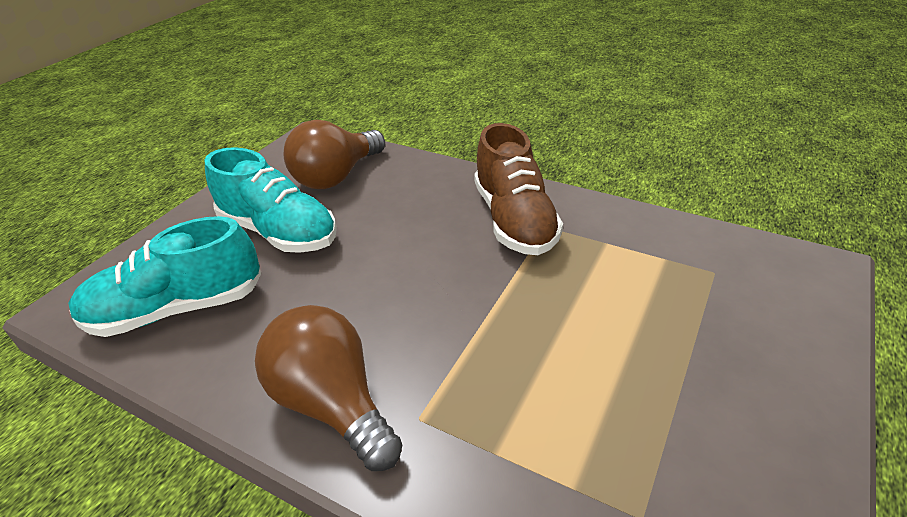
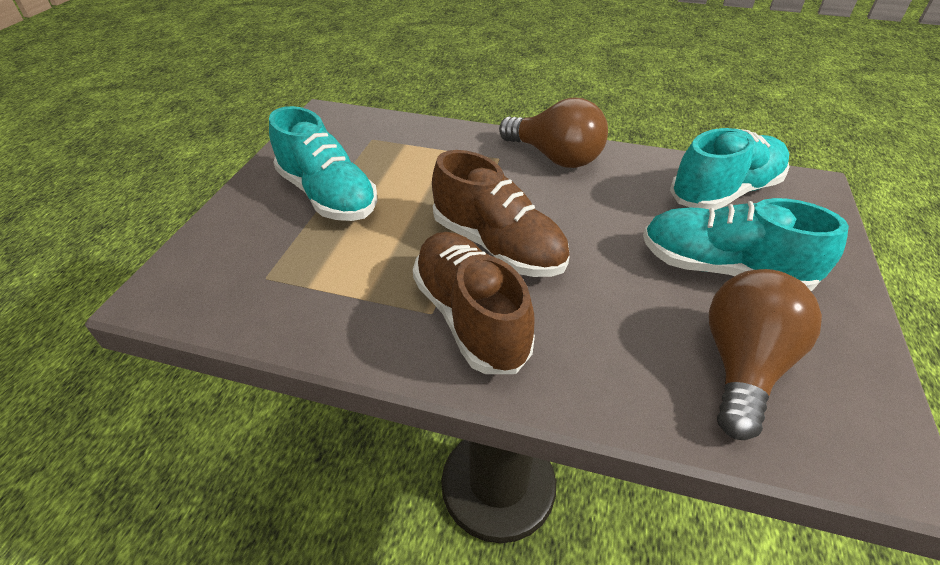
camera: 165 degrees right, 5 degrees up
(471, 276) = (498, 245): none -> brown shoe
(684, 375) = (328, 195): none -> turquoise shoe

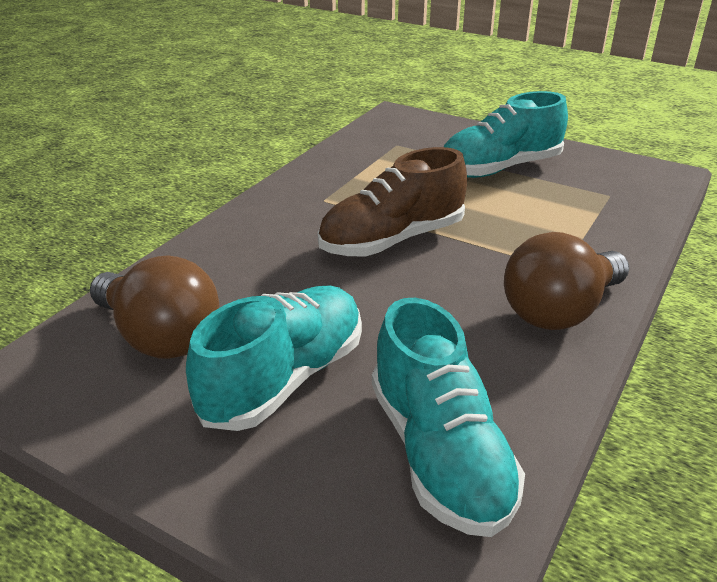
camera: 105 degrees right, 10 degrees down
(470, 317) = (308, 214): brown shoe -> none

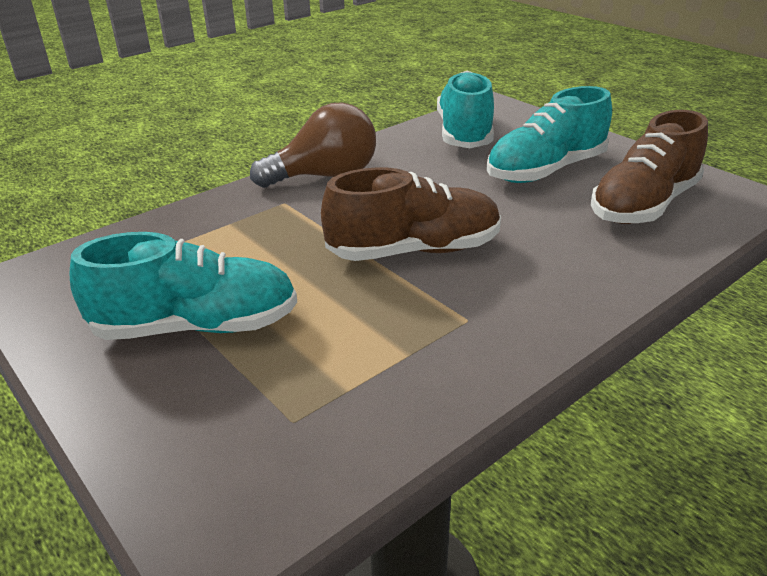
camera: 160 degrees left, 0 degrees up
(160, 337) = (644, 205): brown light bulb -> brown shoe

